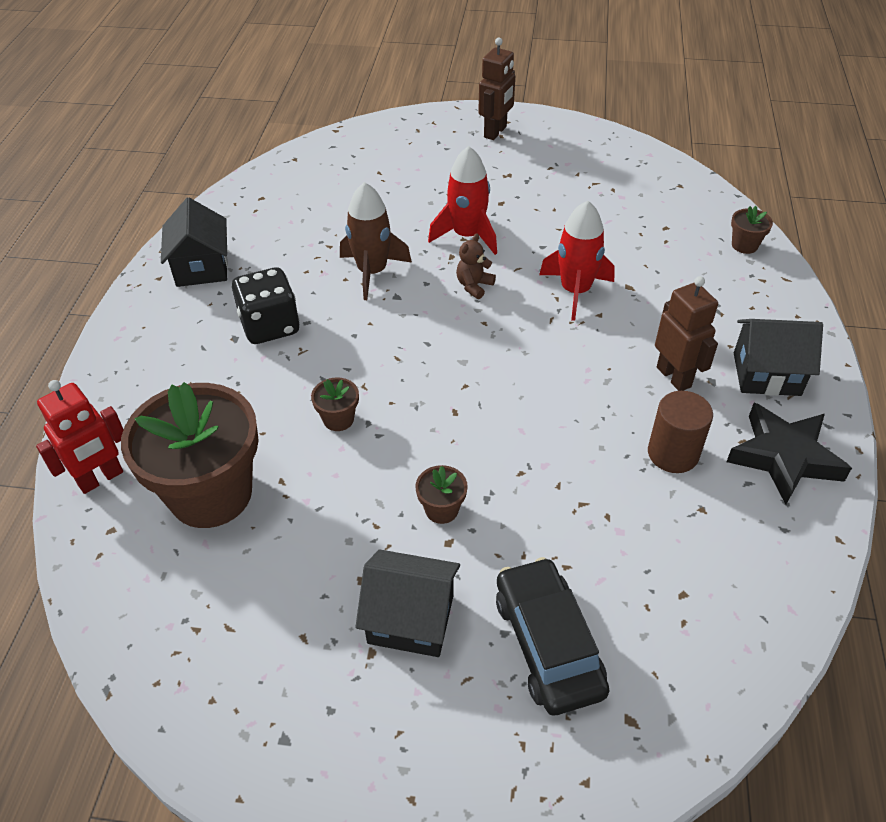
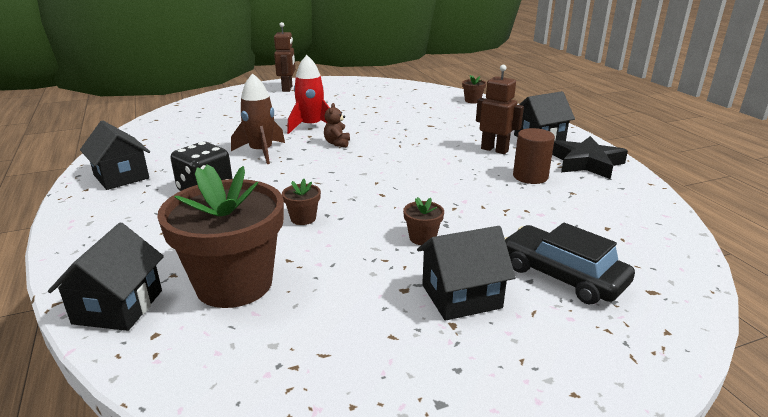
camera: 30 degrees left, 20 degrees down
(101, 478) = (118, 307): red robot -> black house
(575, 291) = (402, 133): red rocket -> none

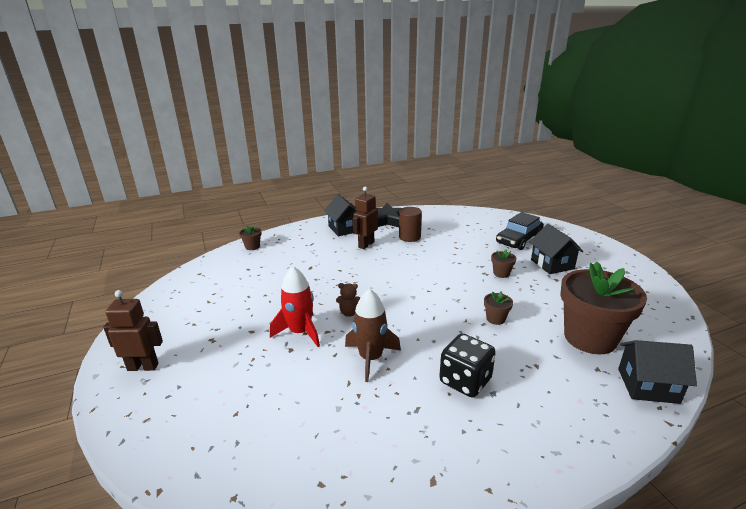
camera: 90 degrees left, 0 degrees up
(121, 177) = (449, 464): black house -> none

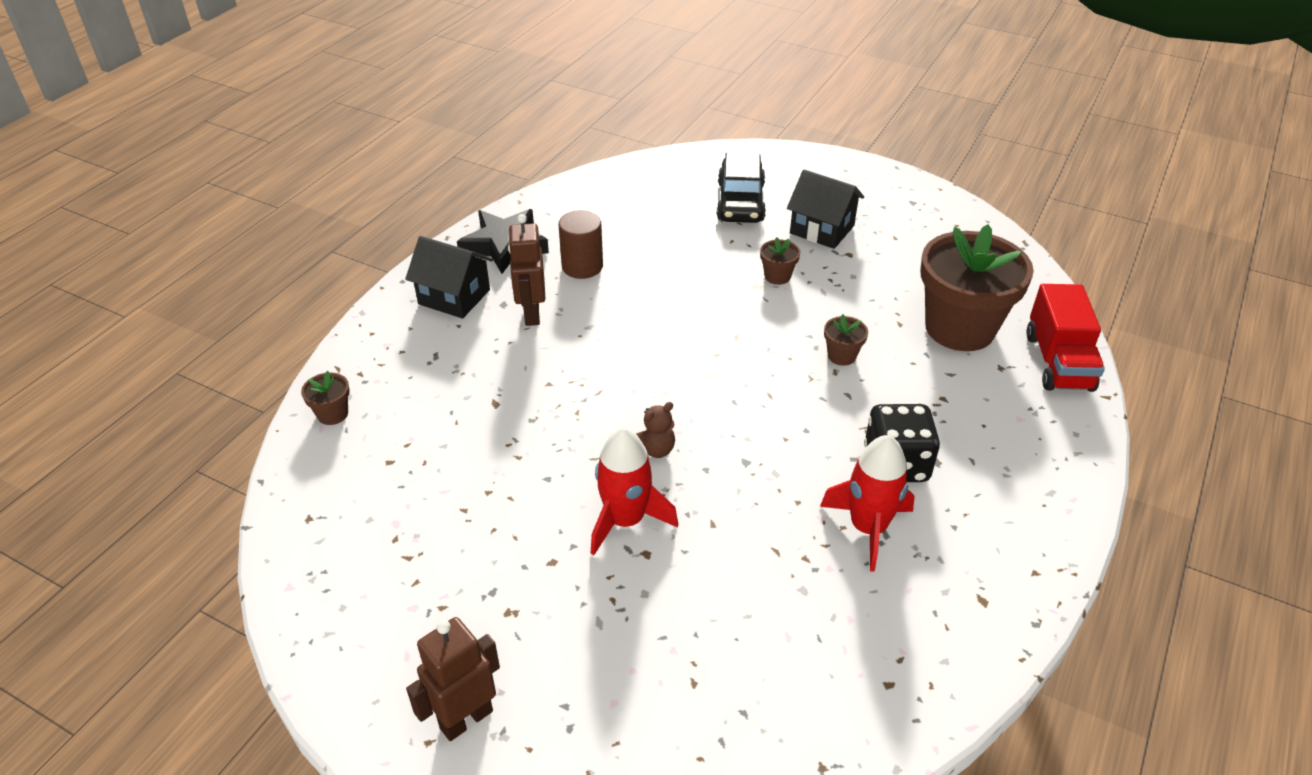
camera: 40 degrees left, 15 degrees up
(370, 358) = (762, 501): brown rocket -> none
(410, 401) = (868, 528): none -> red rocket
(648, 385) = (1058, 362): black house -> red truck

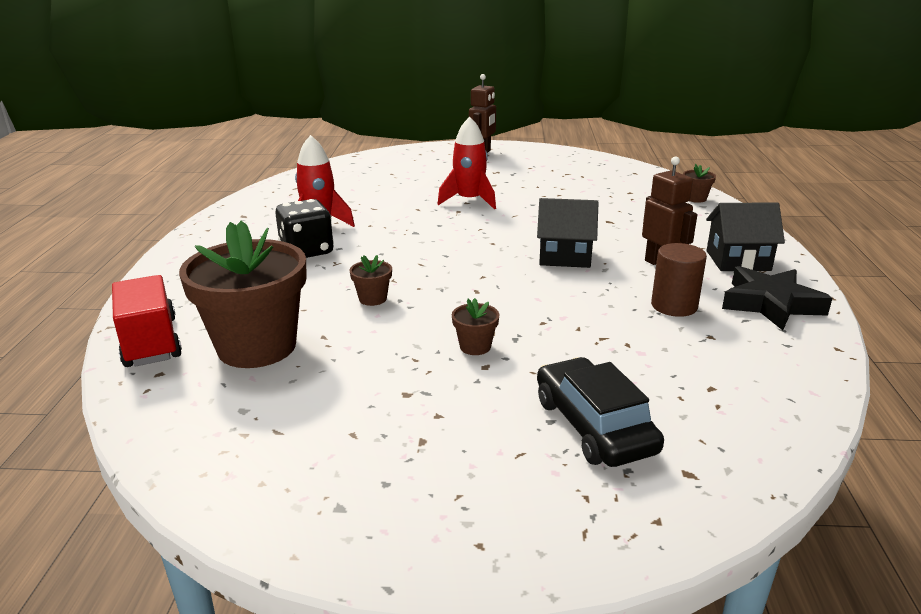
camera: 155 degrees right, 15 degrees down
(655, 449) = (480, 225): brown teddy bear -> none
(822, 229) = (457, 416): black house -> black house (565, 256)

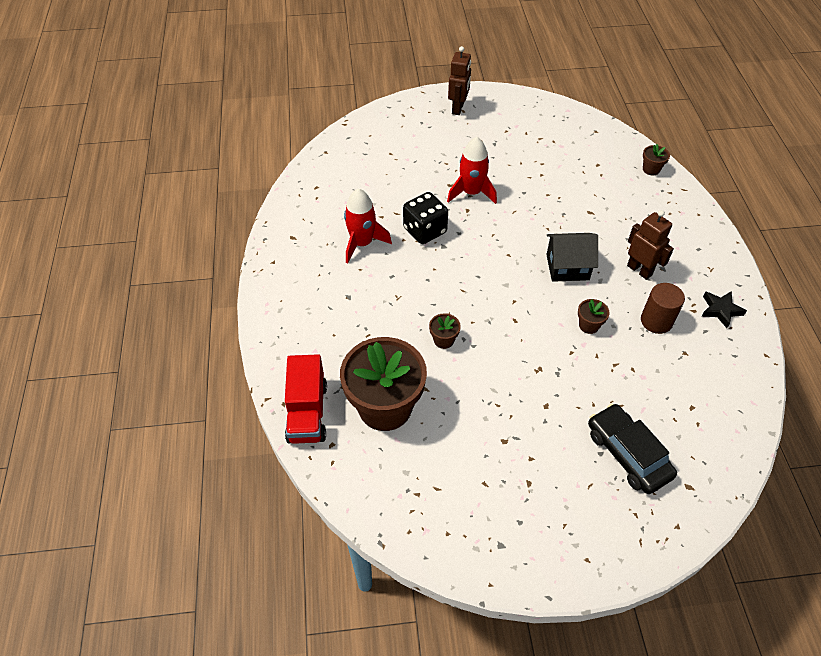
camera: 10 degrees left, 25 degrees up
(151, 342) = (307, 412): red truck -> red truck turned 150 degrees counterclockwise
(307, 251) = (368, 283): black dice -> black dice (425, 230)
(475, 347) = (533, 386): brown flower pot -> brown flower pot (589, 325)
(738, 260) = (693, 257): black house -> none
(771, 304) = (720, 310): black star -> black star, size x0.61

